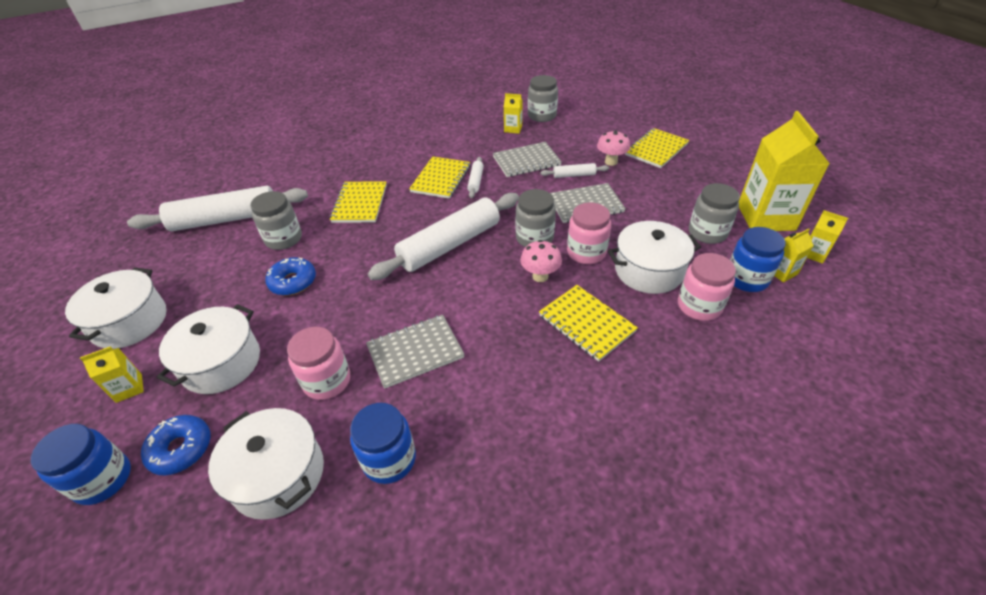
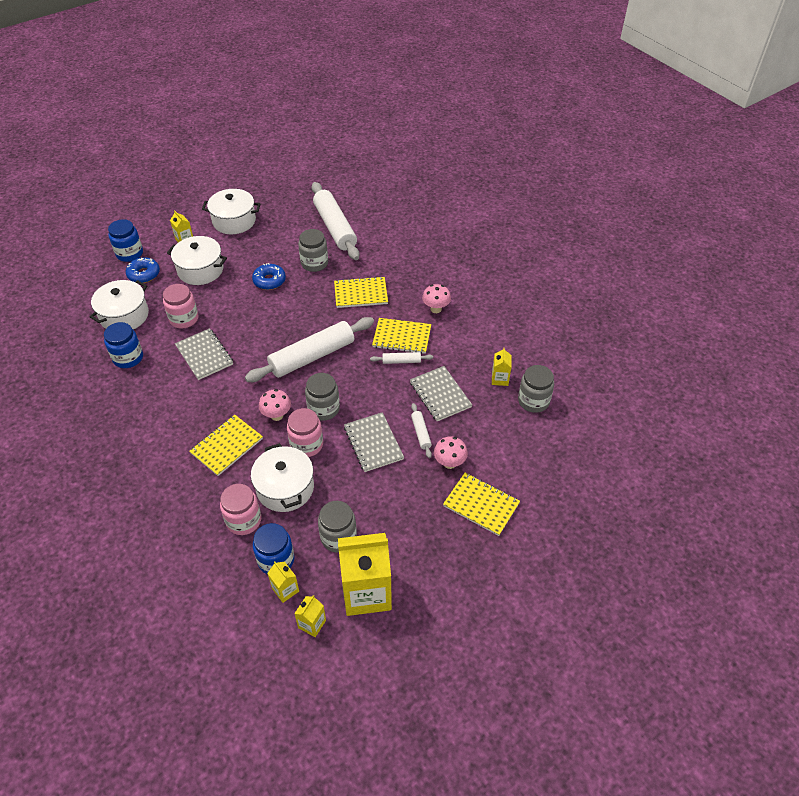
camera: 80 degrees right, 5 degrees up
(408, 156) = (436, 309): none -> pink mushroom
(450, 245) = (312, 356): white rolling pin -> white rolling pin turned 75 degrees counterclockwise

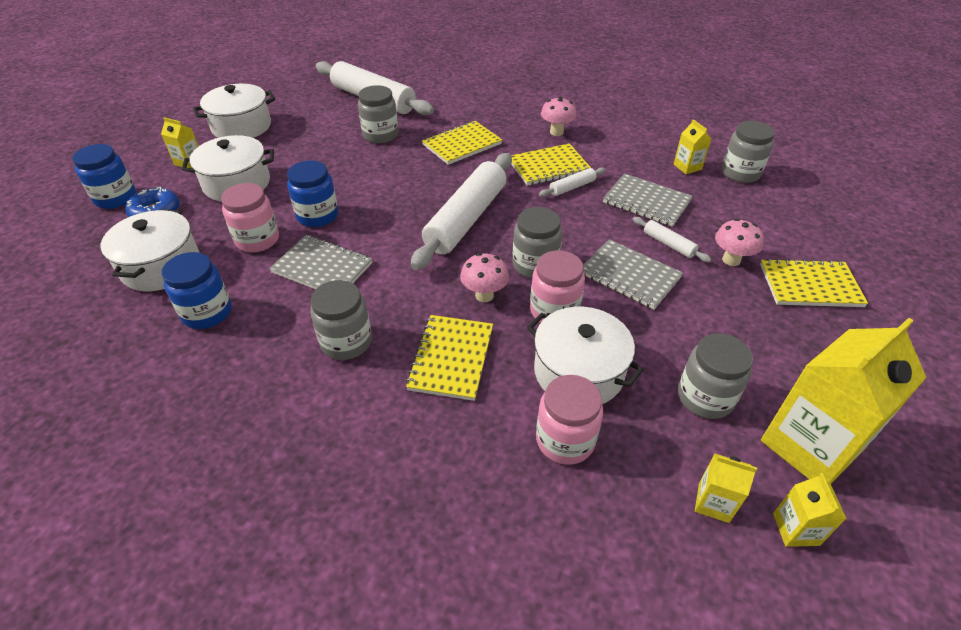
camera: 30 degrees left, 5 degrees down
(182, 410) = (346, 342): none -> grey jar
(269, 281) = (340, 166): blue donut -> none
(276, 560) = (660, 469): blue jar -> blue jar (317, 215)

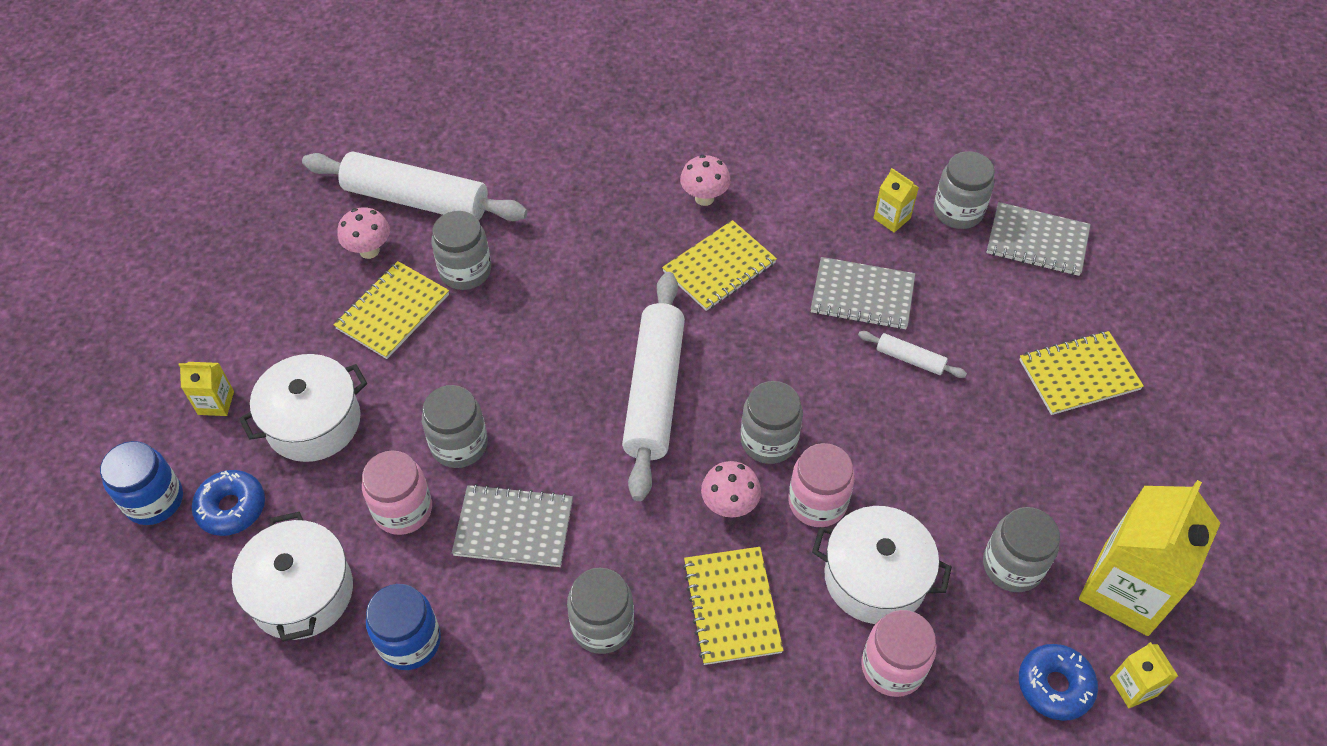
camera: 20 degrees left, 10 degrees up
(241, 126) = (250, 310): white pot -> none
(317, 215) = (459, 444): blue jar -> grey jar
(462, 144) = (587, 258): yellow notebook -> yellow notebook (393, 311)
(572, 187) = (763, 297): white rolling pin -> none
(629, 276) = (882, 422): grey notebook -> grey notebook (1037, 241)
(713, 502) = (1054, 686): yellow carton -> blue donut
(731, 260) = (986, 362): pink mushroom -> pink mushroom (369, 250)

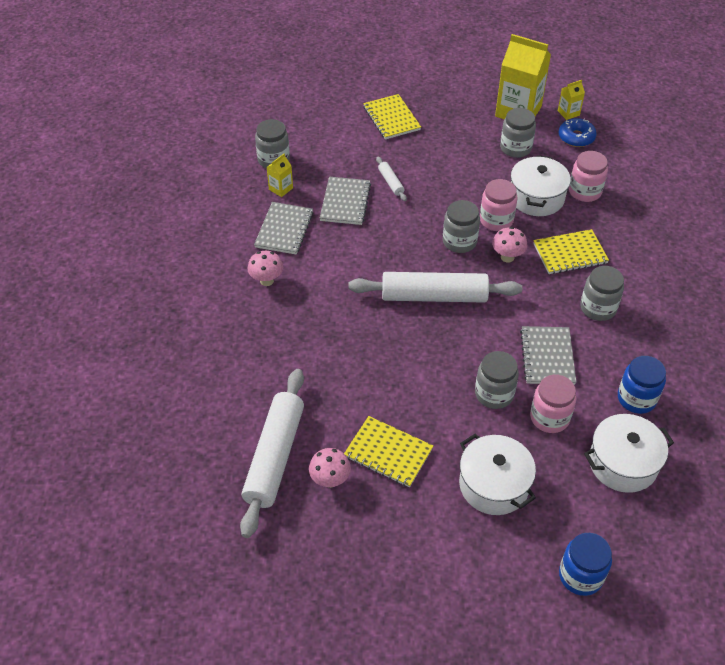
camera: 95 degrees left, 5 degrees down
(216, 403) = (490, 556): yellow carton -> none
(231, 508) = (573, 521): blue donut -> none
(465, 271) = (345, 412): grey jar -> none
(719, 267) = (329, 270): yellow notebook -> none
(910, 359) = (391, 182): white rolling pin -> white rolling pin turned 45 degrees counterclockwise
(1037, 241) = (296, 128): grey notebook -> grey notebook (284, 229)

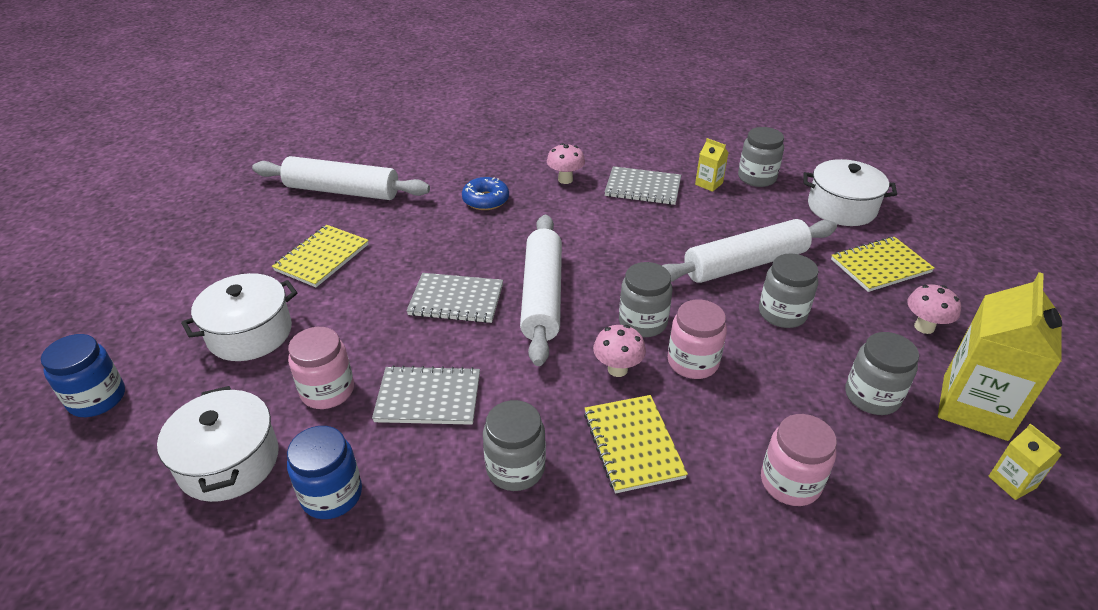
camera: 90 degrees right, 10 degrees down
(330, 480) = (304, 222): pink mushroom -> pink mushroom (924, 327)
(345, 202) = (697, 228): grey notebook -> grey notebook (456, 300)
(391, 182) = (745, 264): white rolling pin -> white rolling pin, size x2.30
(494, 394) = (378, 341): grey jar -> grey jar (782, 313)
(536, 198) = (756, 413): white pot -> white pot (841, 208)
(576, 137) = (941, 486): blue donut -> blue donut (485, 200)

